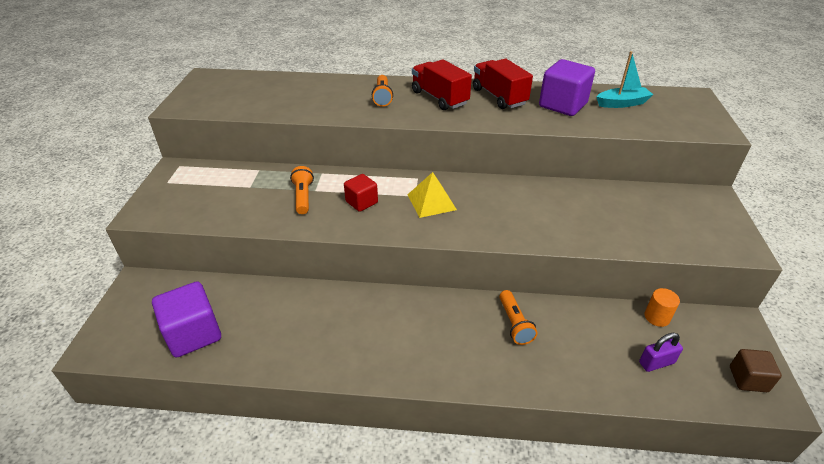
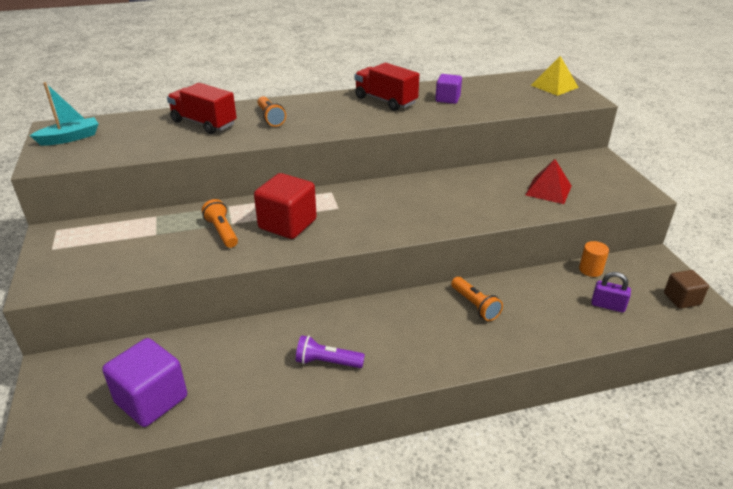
camera: 20 degrees left, 5 degrees down
(349, 342) = (327, 362): none -> purple flashlight
(361, 202) = (287, 224): red cube -> red cube, size x1.69
(431, 202) = (357, 210): yellow pyramid -> yellow pyramid (554, 86)
(439, 98) = (329, 110): red truck -> red truck (204, 123)
(563, 105) = (447, 99): purple cube -> purple cube, size x0.59
(622, 103) = (498, 90): turquoise boat -> turquoise boat (70, 138)
(636, 222) = (548, 190): none -> red pyramid
(656, 363) = (608, 305): purple padlock -> purple padlock turned 60 degrees clockwise

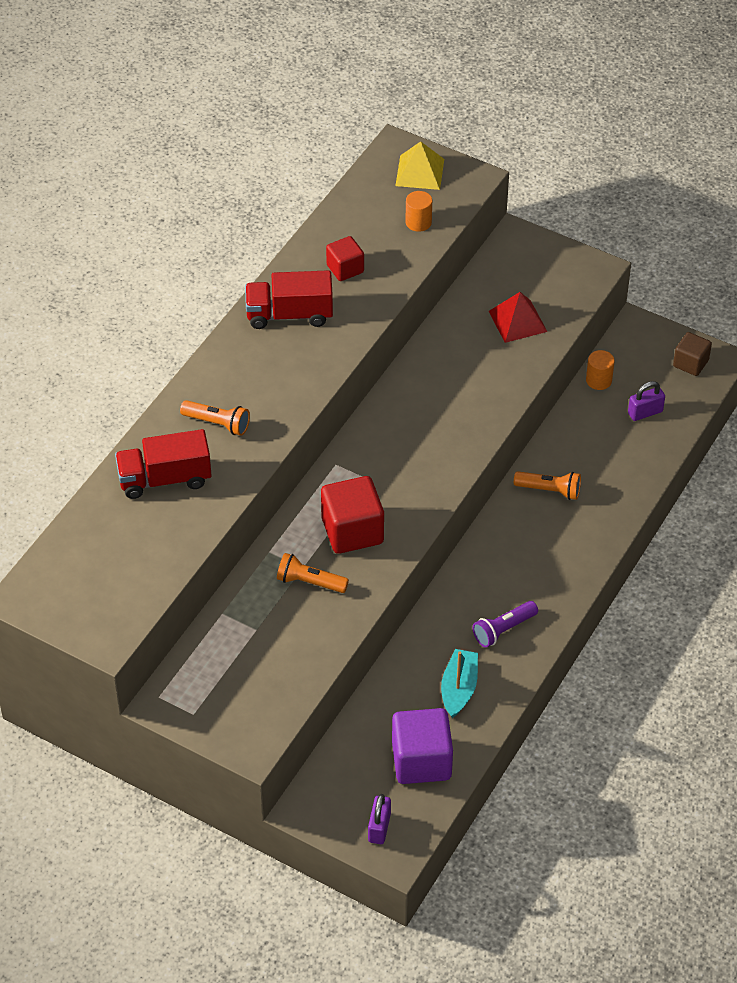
camera: 45 degrees left, 15 degrees up
(59, 419) = (379, 827): none -> purple padlock
(70, 138) = (69, 596): turquoise boat -> turquoise boat (459, 689)
(447, 99) = (345, 269): purple cube -> red cube
(523, 101) = (418, 222): none -> orange cylinder

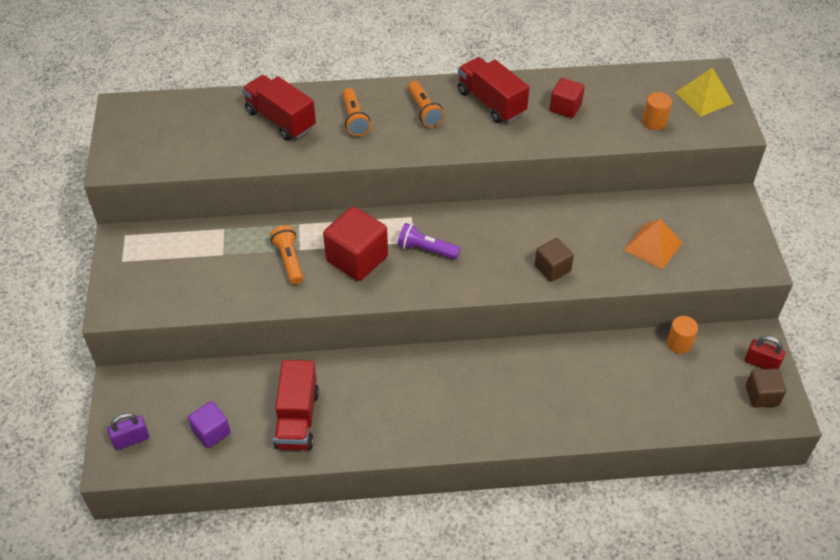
camera: 55 degrees right, 0 degrees up
(421, 761) = (211, 432): purple cube -> purple cube, size x0.59
(459, 689) = (297, 419): turquoise boat -> red truck
(484, 401) = (552, 268): none -> brown cube
(503, 630) = (376, 416): purple flashlight -> purple flashlight (426, 249)
(517, 321) = (653, 246): red pyramid -> orange pyramid
(550, 490) = (539, 372): orange flashlight -> orange flashlight (424, 111)
(645, 412) = (678, 392): purple padlock -> none
(661, 342) = (761, 363): none -> red padlock

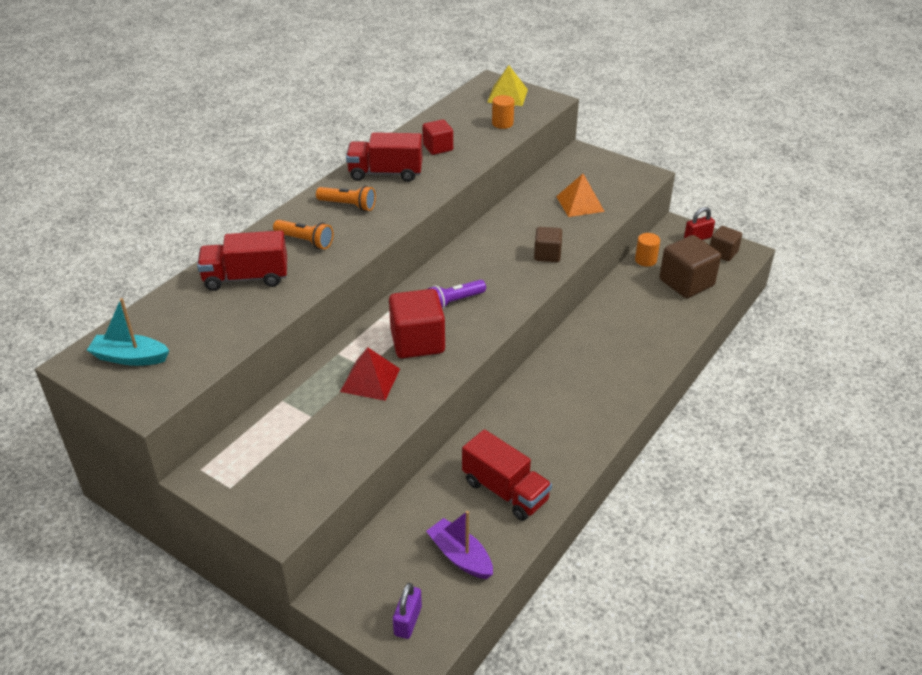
camera: 50 degrees left, 10 degrees down
(146, 126) = (130, 357): none -> turquoise boat
(211, 432) = (460, 556): purple cube -> purple boat
(289, 260) = (370, 380): orange flashlight -> red pyramid
(681, 392) = (686, 283): none -> brown cube

